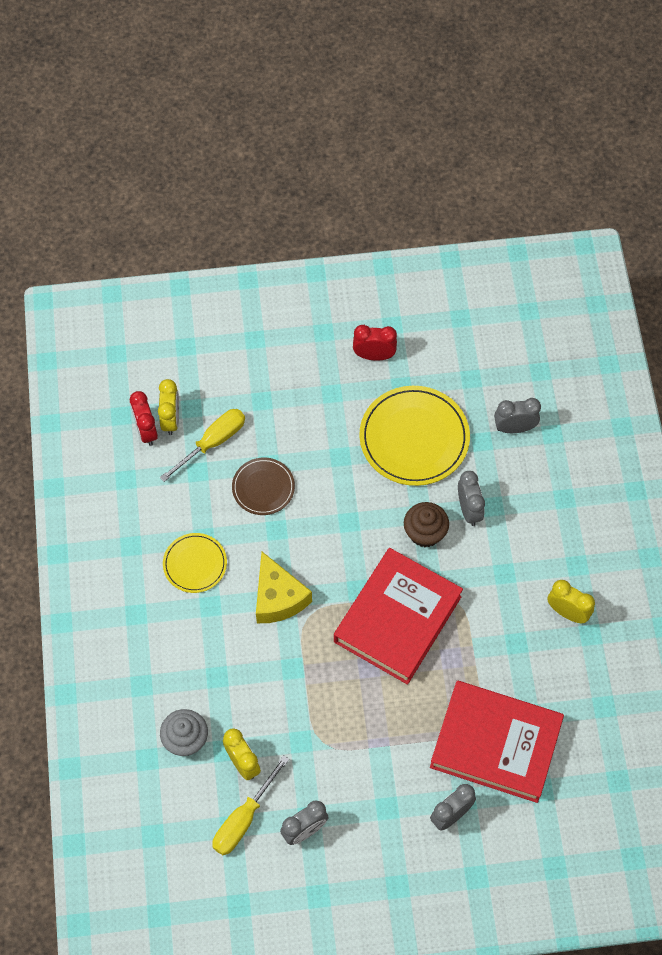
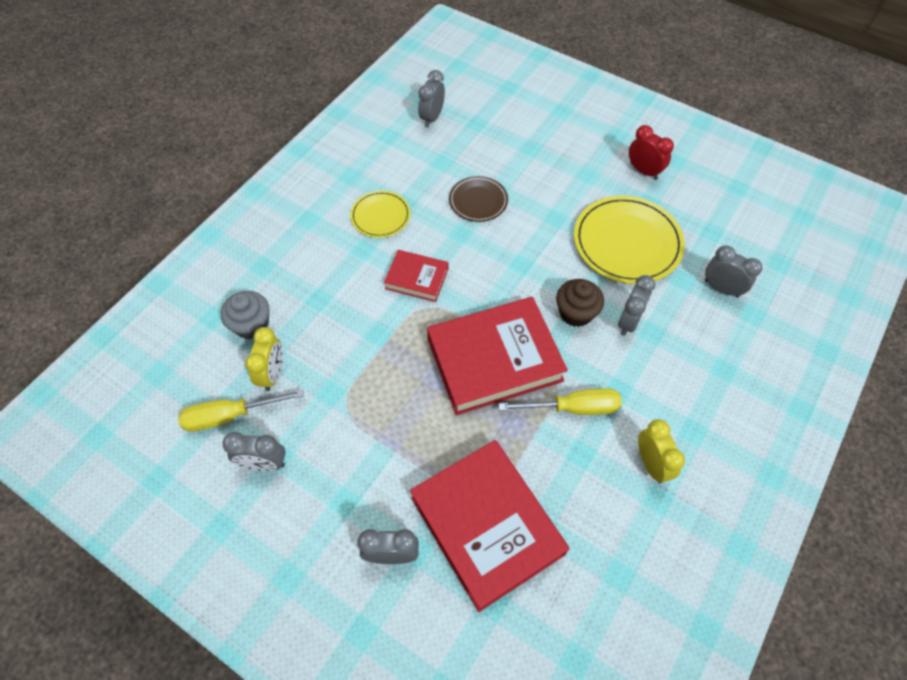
camera: 40 degrees right, 5 degrees down
(146, 431) = (432, 118): red clock -> grey clock
(171, 420) = (455, 121): yellow clock -> none
(213, 442) = (470, 151): yellow screwdriver -> yellow screwdriver (573, 408)
(278, 597) = (417, 278): yellow cheese -> red book

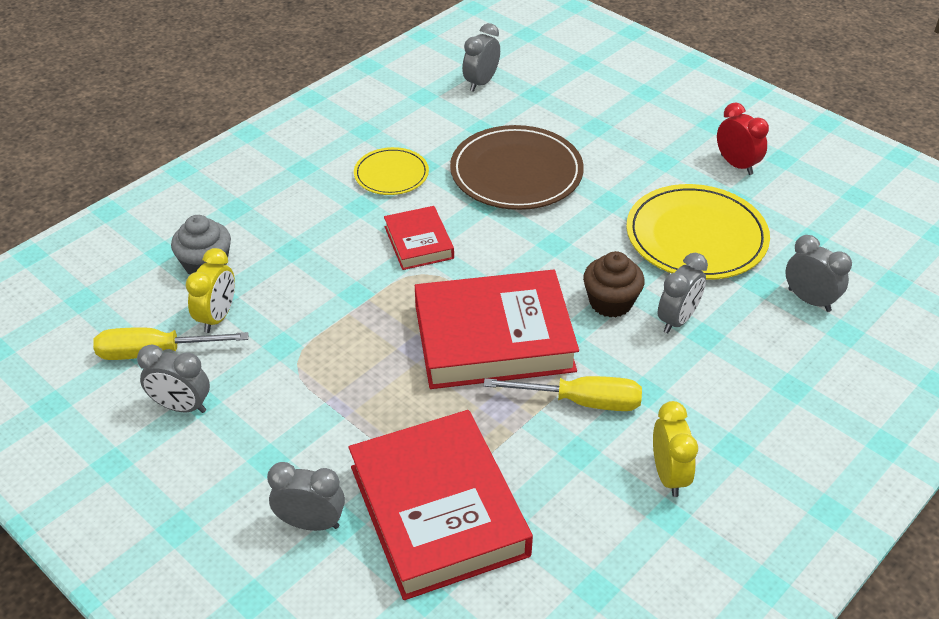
camera: 10 degrees right, 15 degrees down
(417, 278) = (419, 242): red book -> red book turned 45 degrees clockwise
(478, 201) = (516, 172): brown plate -> brown plate, size x1.78

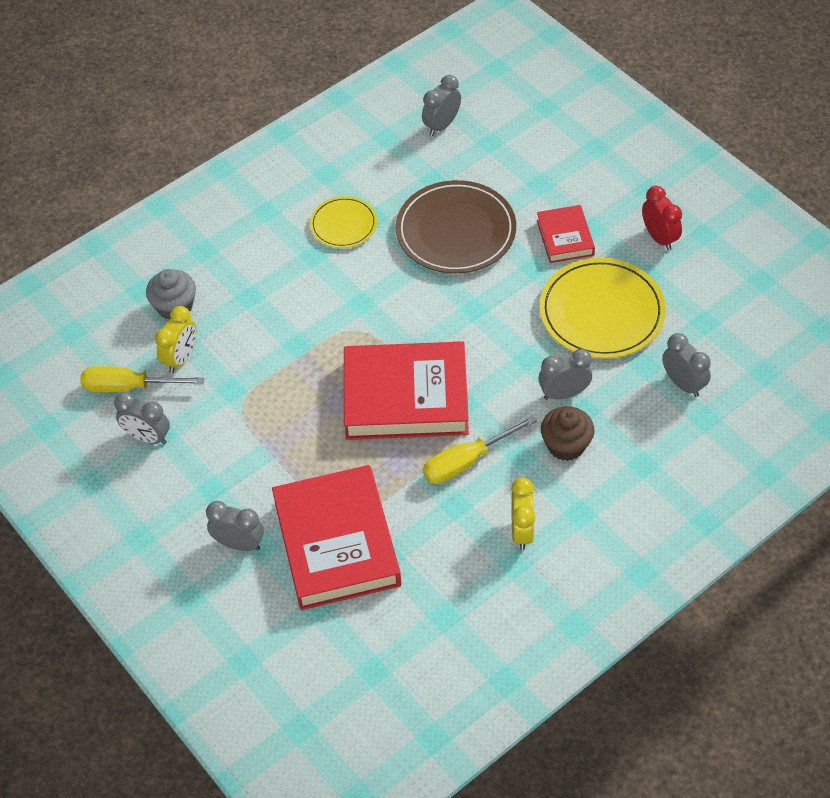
camera: 10 degrees right, 10 degrees up
(419, 242) = (357, 298): red book -> red book (565, 237)
(581, 401) = (466, 461): yellow screwdriver -> yellow screwdriver turned 135 degrees clockwise
(610, 302) = (511, 372): brown cupcake -> brown cupcake (566, 445)
(677, 320) = (564, 393): grey clock -> grey clock turned 150 degrees counterclockwise

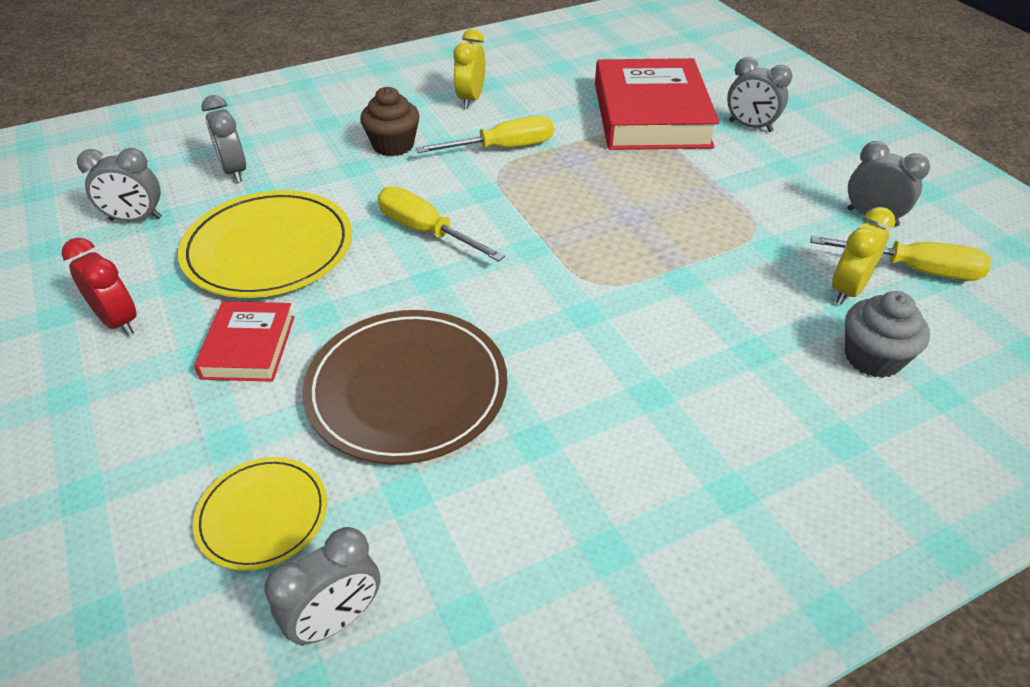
camera: 170 degrees left, 10 degrees down
(343, 224) = (590, 437): yellow plate -> yellow plate (262, 515)
(406, 397) = (551, 206): red book -> none
(494, 351) = (426, 231): none -> yellow screwdriver
(564, 393) = (368, 183): grey clock -> grey clock (136, 219)
(659, 238) = (118, 321): red clock -> red clock turned 150 degrees clockwise

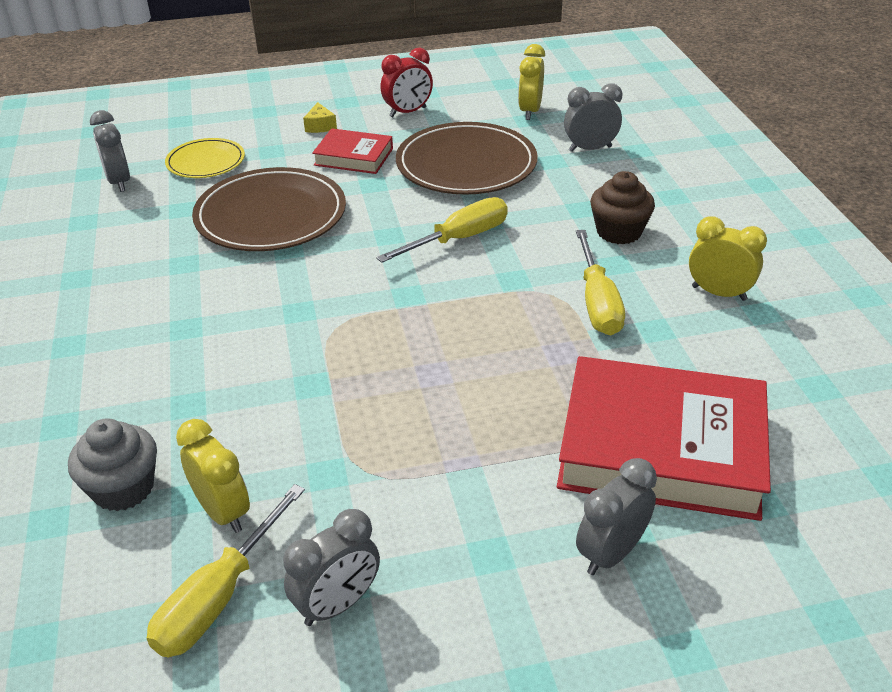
camera: 105 degrees right, 5 degrees down
(136, 219) = (530, 111): grey clock -> yellow clock
(150, 405) = (320, 126): none -> yellow cheese
(269, 249) = (466, 164): yellow plate -> brown plate

